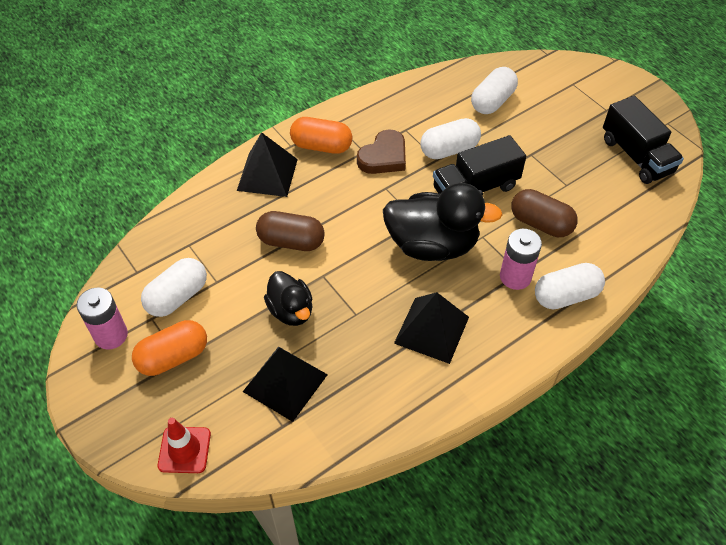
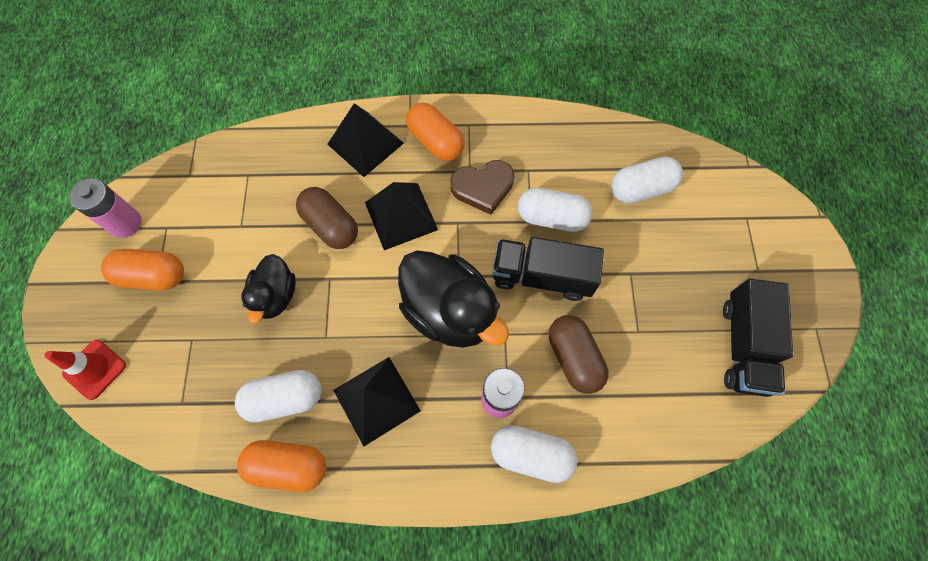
camera: 35 degrees right, 15 degrees up
(177, 297) = (200, 220): white capsule -> white capsule (285, 399)
(285, 383) = (215, 363): black pyramid -> black pyramid (401, 216)
(406, 411) = (288, 466): none -> orange capsule

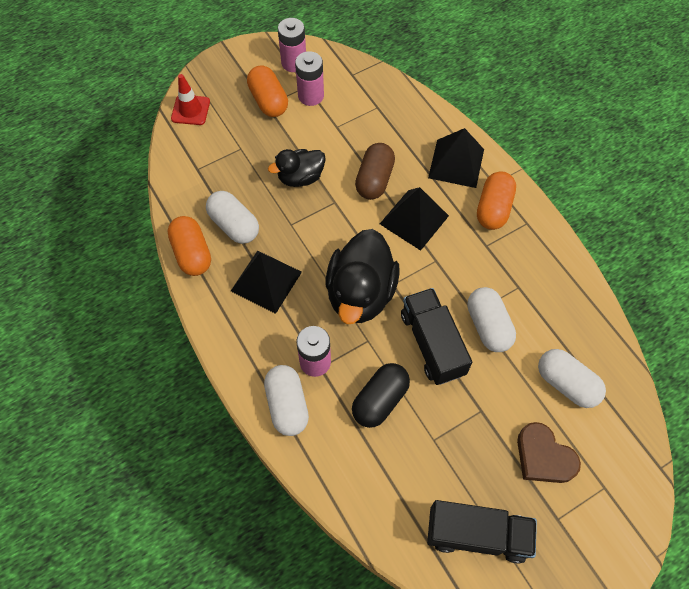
camera: 60 degrees right, 5 degrees down
(182, 229) = (311, 96): none -> pink battery
(483, 188) = (478, 262): brown heart -> brown heart (543, 457)
(574, 358) = (380, 400): brown capsule -> black capsule
(744, 346) = (477, 534): black truck -> black truck turned 150 degrees counterclockwise

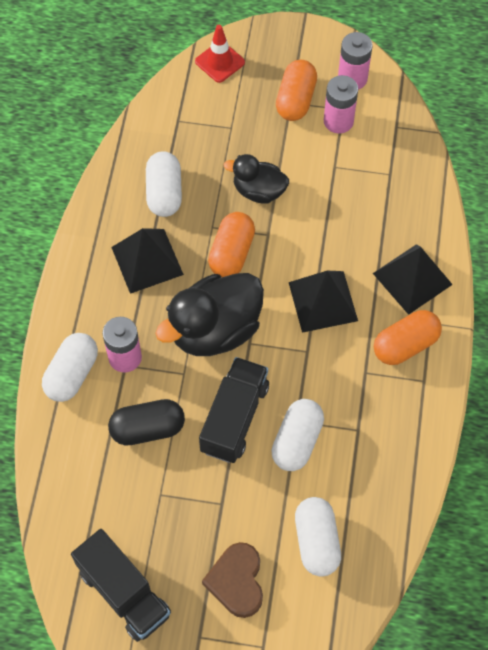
camera: 40 degrees right, 0 degrees up
(192, 253) = (109, 192): orange capsule -> orange capsule (232, 253)
(374, 179) = (322, 240): brown capsule -> none

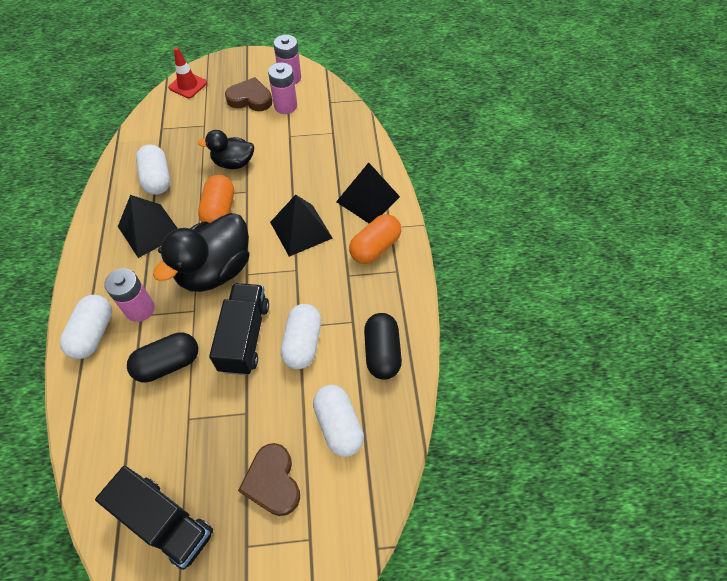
camera: 15 degrees left, 5 degrees down
(295, 100) = (250, 99): orange capsule -> brown heart
(382, 474) = (382, 352): none -> black capsule

